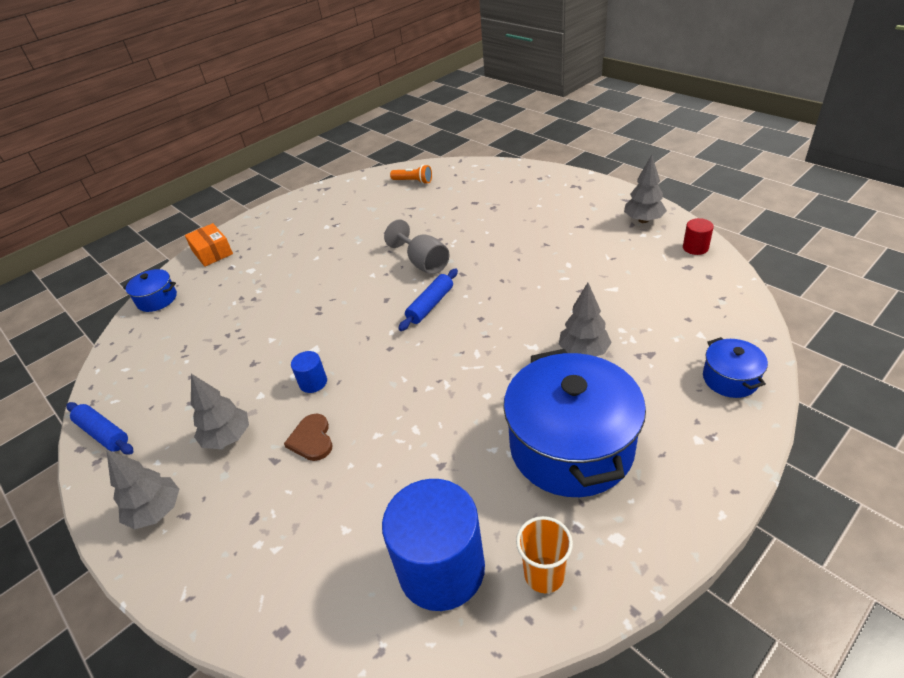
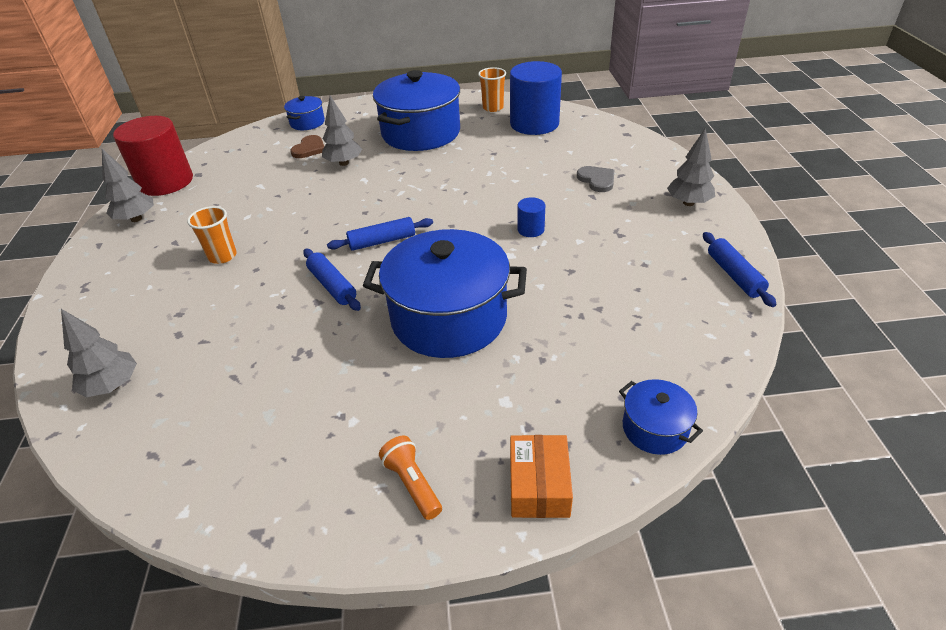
camera: 145 degrees left, 0 degrees up
(228, 438) = (620, 223): grey tree -> grey tree (112, 386)
(280, 490) = (597, 180): none -> grey heart
(312, 439) = (559, 195): brown heart -> brown heart (309, 149)
(321, 287) = (449, 318): none -> blue pot
(413, 181) = (158, 434): orange flashlight -> orange flashlight (412, 484)
(423, 263) = (332, 286): grey goblet -> blue rolling pin
(529, 237) = (222, 256): none -> orange cup
(695, 248) = (166, 182): red cylinder -> red cylinder, size x2.29

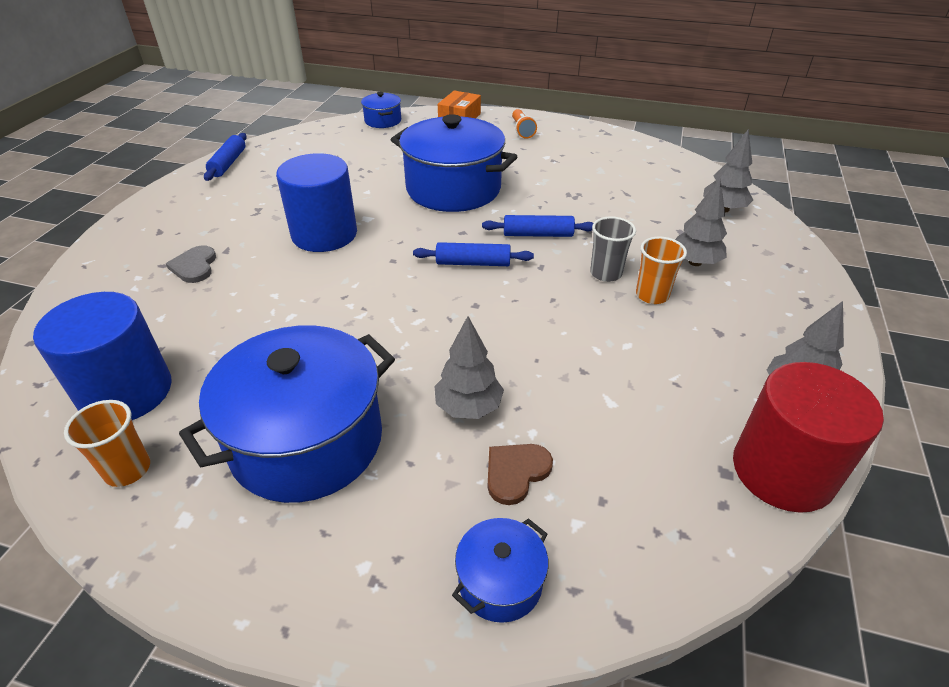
camera: 160 degrees left, 0 degrees up
(262, 264) = (606, 273): none -> grey cup
(332, 286) = (538, 234): blue rolling pin -> blue rolling pin turned 75 degrees counterclockwise
(530, 229) = (324, 234): blue cylinder -> blue cylinder, size x2.29
(688, 203) = (160, 218): grey tree -> grey tree (695, 262)

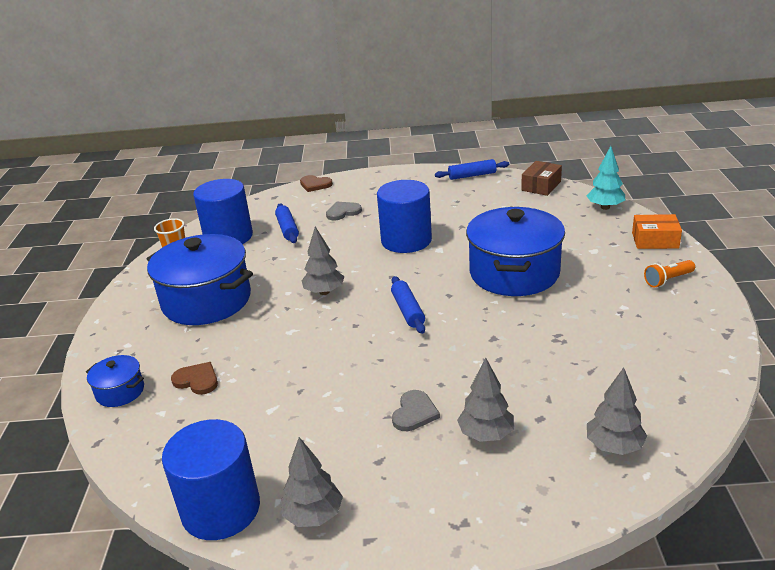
camera: 75 degrees right, 10 degrees down
(76, 276) = (315, 184): none -> brown heart
(304, 136) = (541, 186): none -> brown box
(383, 121) = (605, 207): blue pot -> turquoise tree
(468, 407) = (248, 348): grey tree -> grey tree (324, 292)
(538, 234) = (471, 332): blue rolling pin -> blue rolling pin (287, 229)
(606, 273) = (433, 381): grey cup -> none
(652, 295) = (414, 413): orange cup -> grey heart
(783, 471) = (221, 509): red cylinder -> blue cylinder

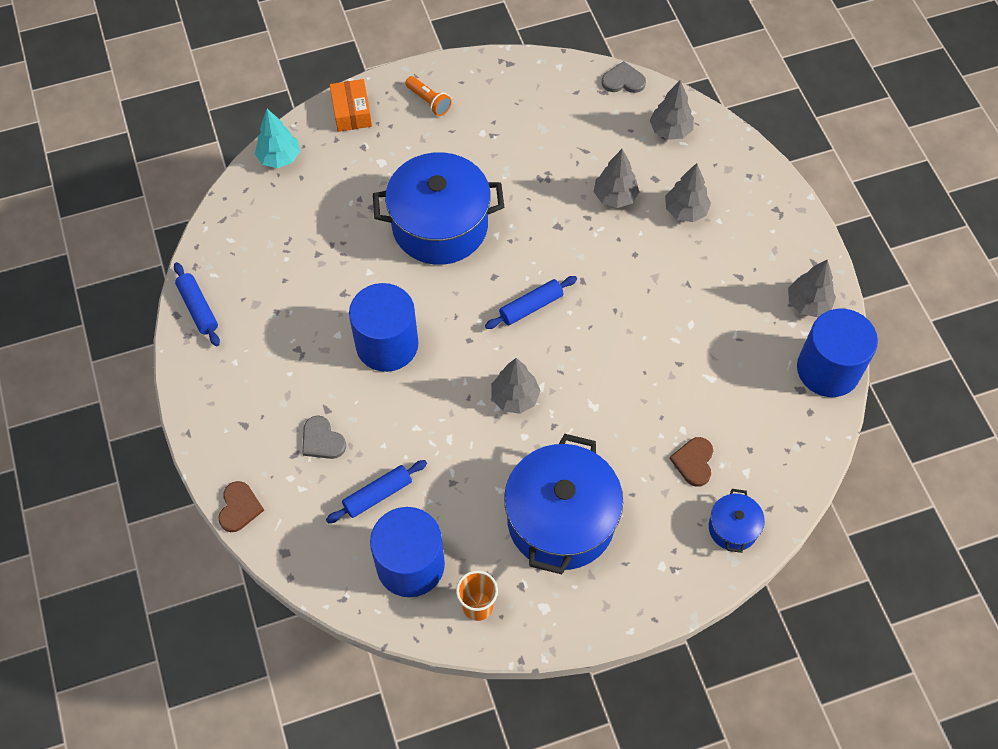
camera: 110 degrees left, 30 degrees up
(414, 413) = (677, 265): grey heart -> grey heart (623, 80)
(520, 382) = (615, 197): none -> grey tree
(541, 186) = (226, 226): brown box -> none

